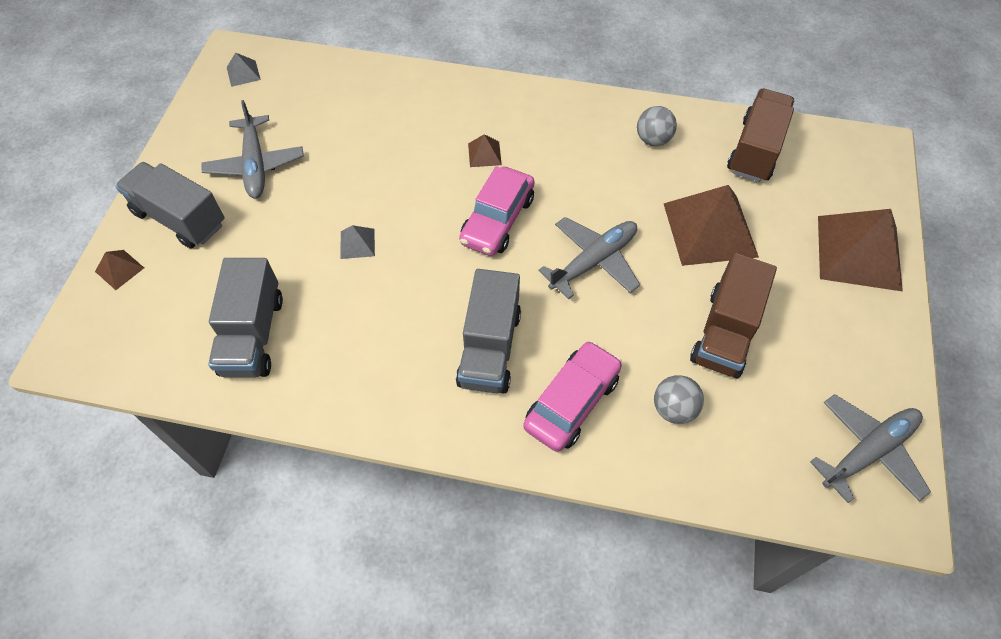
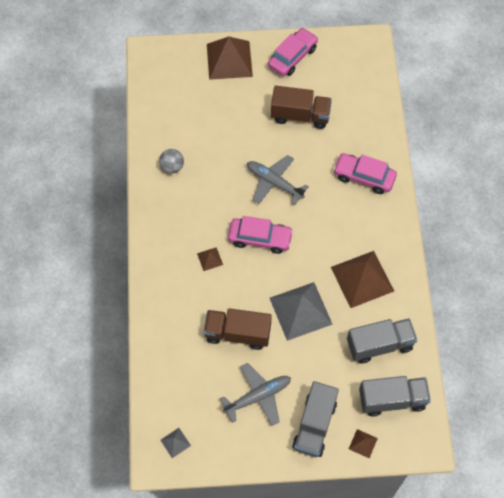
camera: 105 degrees left, 5 degrees up
(357, 243) = (300, 311): grey pyramid -> grey pyramid, size x2.30
(489, 348) = (346, 221): grey truck -> grey truck (392, 399)
(673, 409) = (351, 133): grey ball -> none
(710, 229) = (234, 129): brown pyramid -> brown pyramid (362, 279)
(755, 150) = (166, 113): brown truck -> brown truck (237, 333)
(862, 353) = (292, 57): none -> pink car
(868, 451) = (345, 54): grey plane -> none

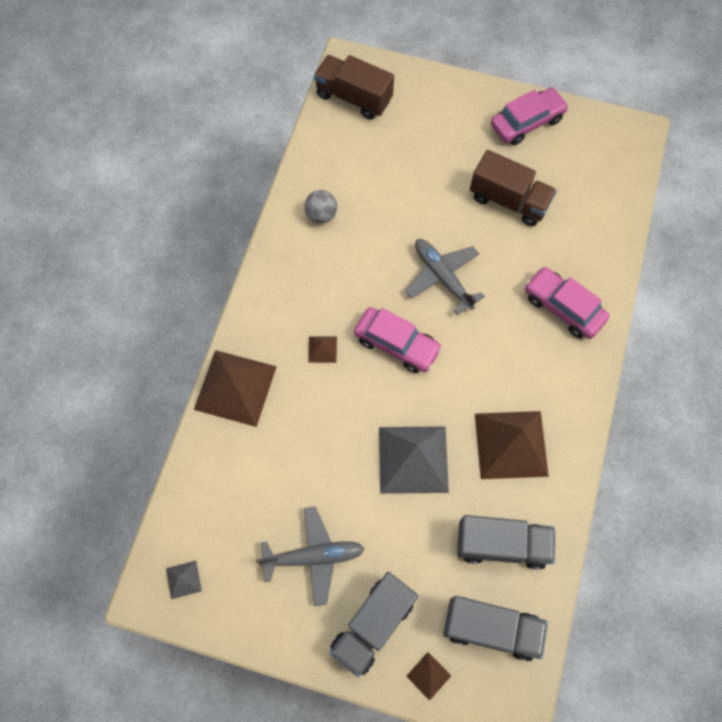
camera: 20 degrees right, 5 degrees up
(229, 60) = (444, 102): brown pyramid -> brown pyramid (235, 387)
(237, 333) = (320, 461): brown truck -> brown truck (353, 97)

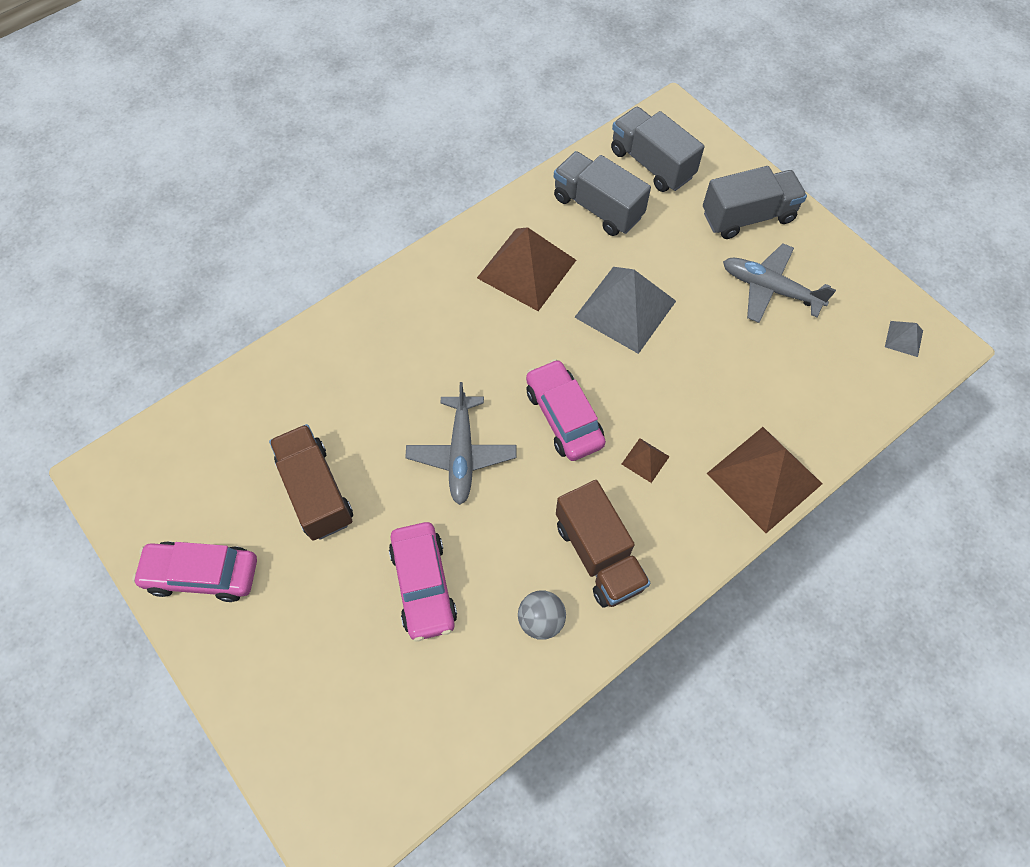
camera: 145 degrees left, 5 degrees down
(353, 97) = (375, 773): brown truck -> brown truck (599, 555)
(428, 675) = (724, 164): brown pyramid -> none
(563, 307) = (370, 348): pink car -> pink car (423, 585)

